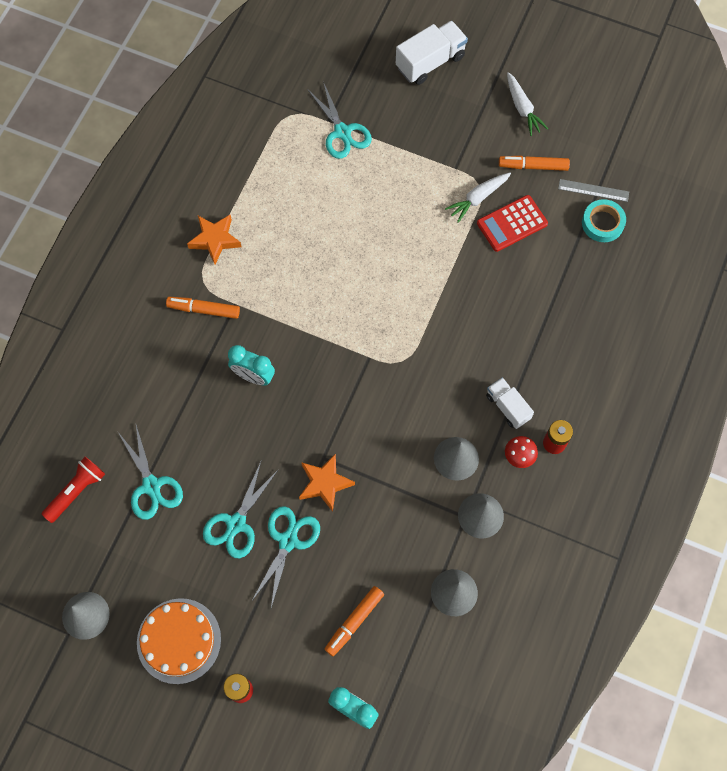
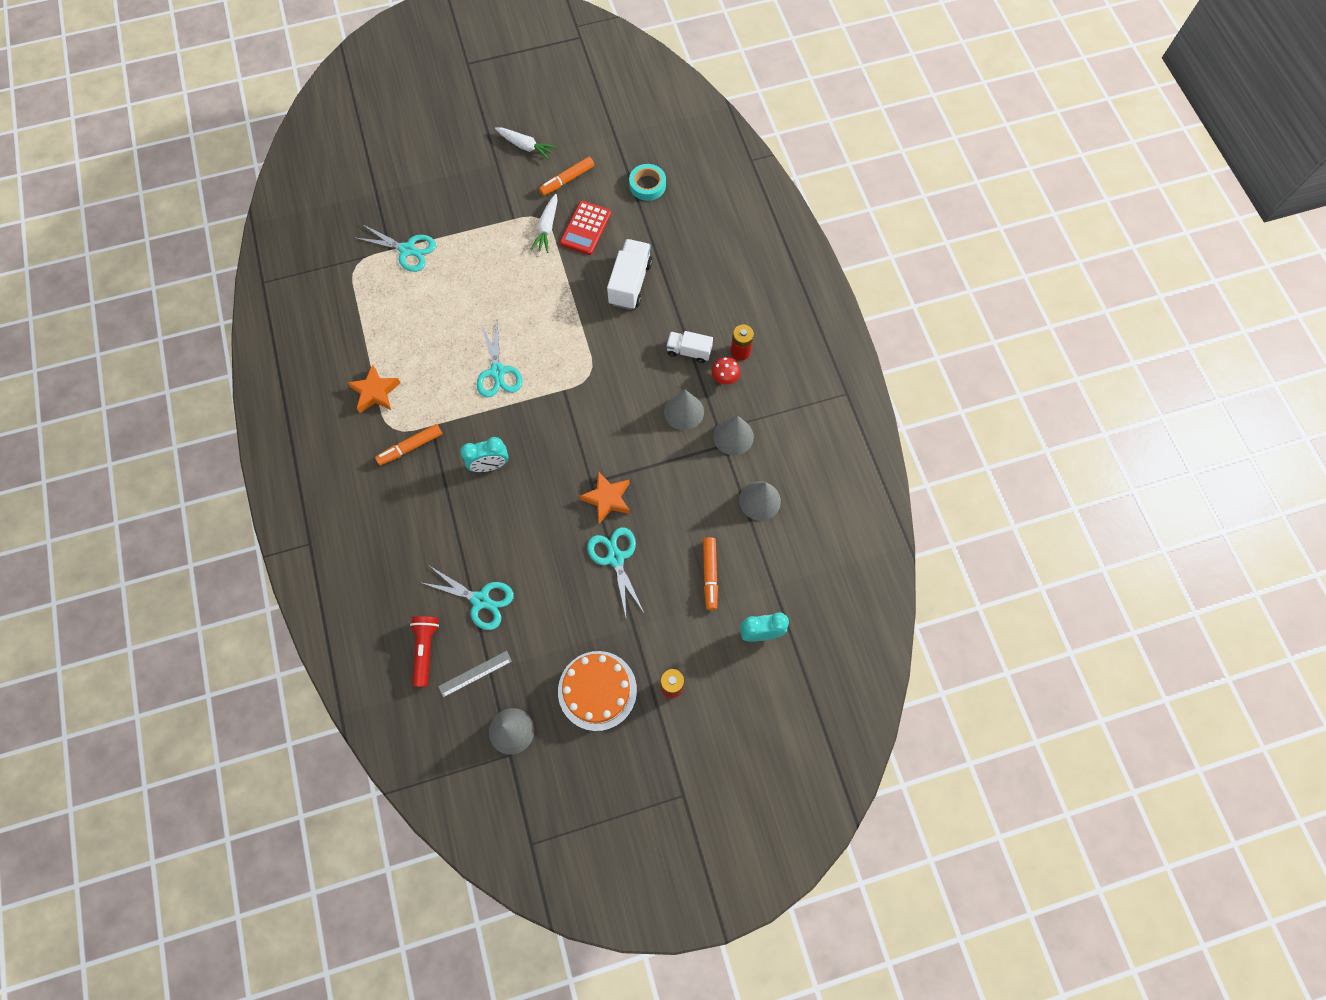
camera: 40 degrees left, 0 degrees up
(236, 523) = (567, 576): turquoise scissors -> turquoise scissors (498, 372)
(430, 62) = (431, 159): white truck -> white truck (630, 283)
(593, 190) = (622, 168): grey ruler -> grey ruler (475, 674)

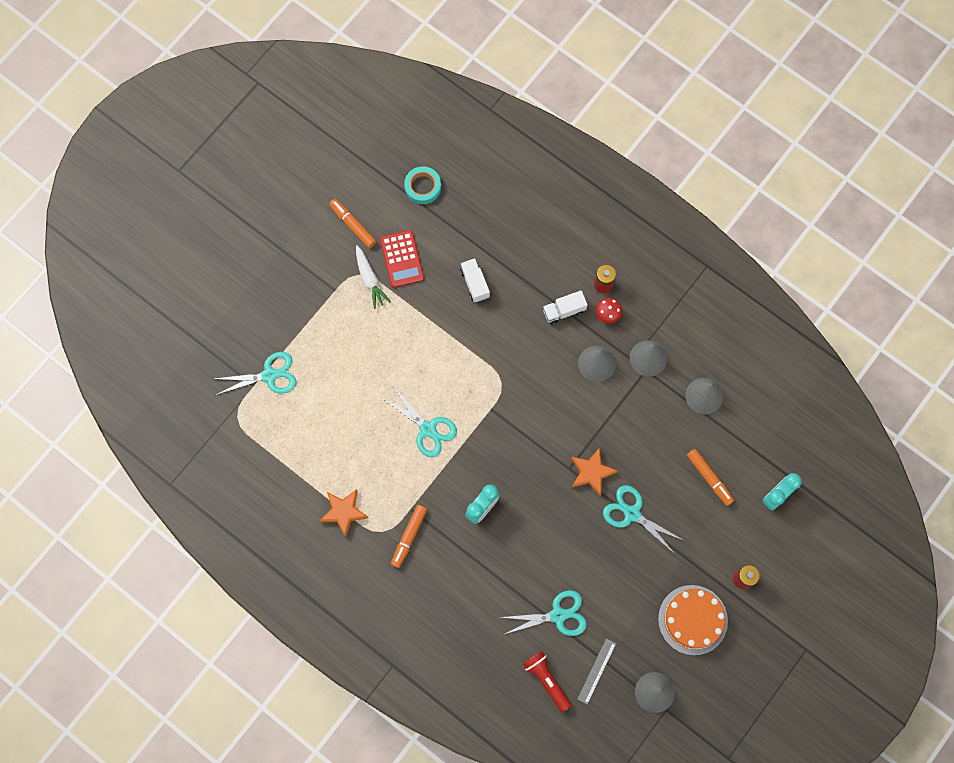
camera: 35 degrees left, 5 degrees up
(525, 146) = (293, 217): white carrot -> none
(567, 180) = (353, 225): orange marker -> orange marker turned 120 degrees clockwise
(630, 283) = (474, 283): white truck -> white truck, size x0.64

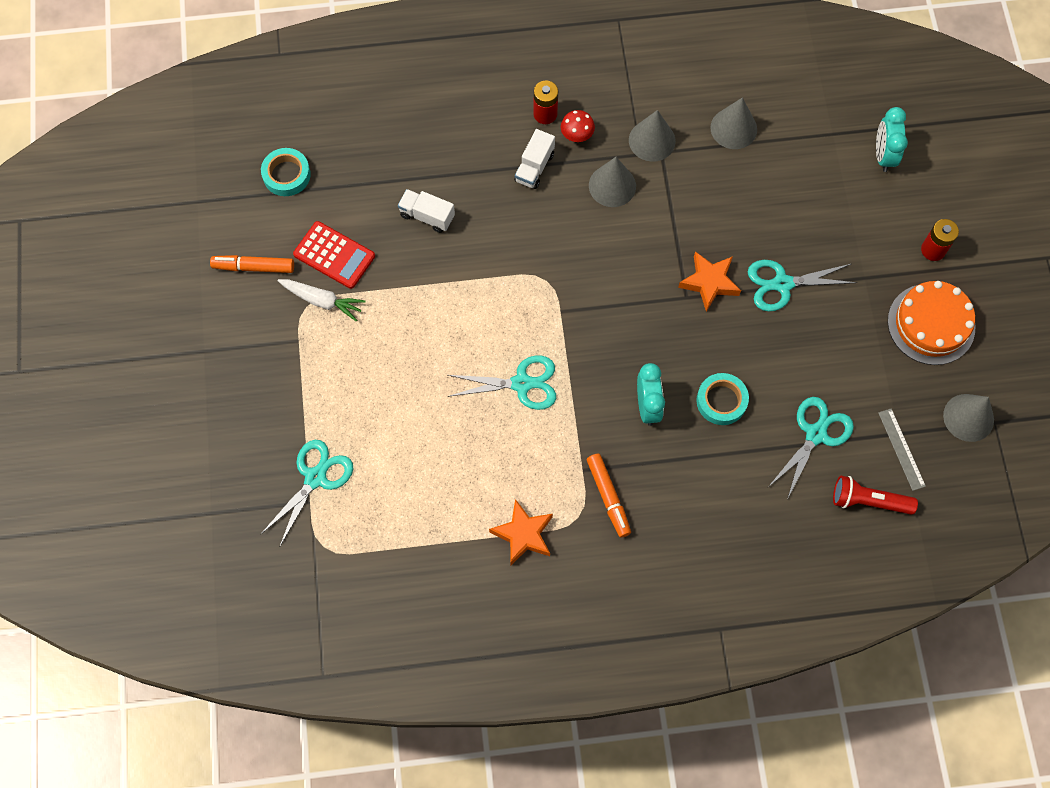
camera: 45 degrees left, 5 degrees down
(525, 545) = (721, 401): none -> turquoise tape
(709, 478) = (813, 192): orange marker -> none

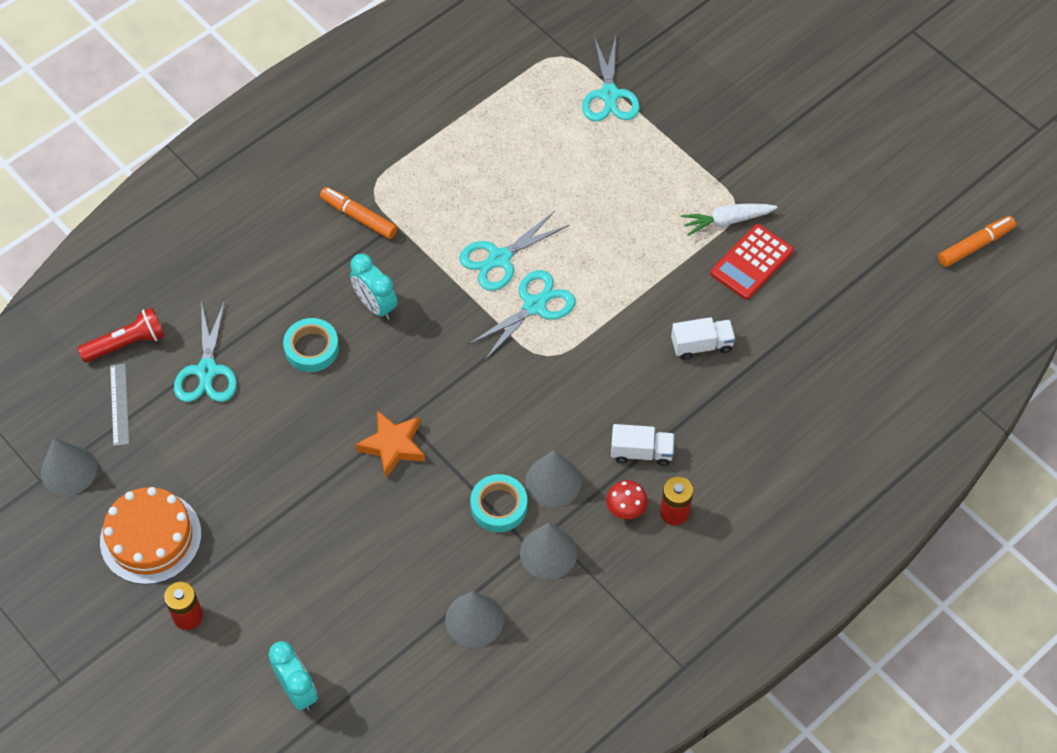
camera: 145 degrees right, 10 degrees down
(254, 267) = (810, 212): orange marker -> orange marker (975, 245)
(286, 175) = (859, 303): turquoise tape -> turquoise tape (499, 506)
(334, 255) = (751, 262): red calculator -> red calculator turned 45 degrees counterclockwise
(523, 534) = (409, 151): orange star -> none
(534, 167) = (641, 452): white truck -> white truck turned 105 degrees clockwise
(782, 284) = (321, 487): turquoise scissors -> turquoise scissors (534, 306)
(901, 449) = (119, 404): grey ruler -> grey ruler turned 45 degrees clockwise

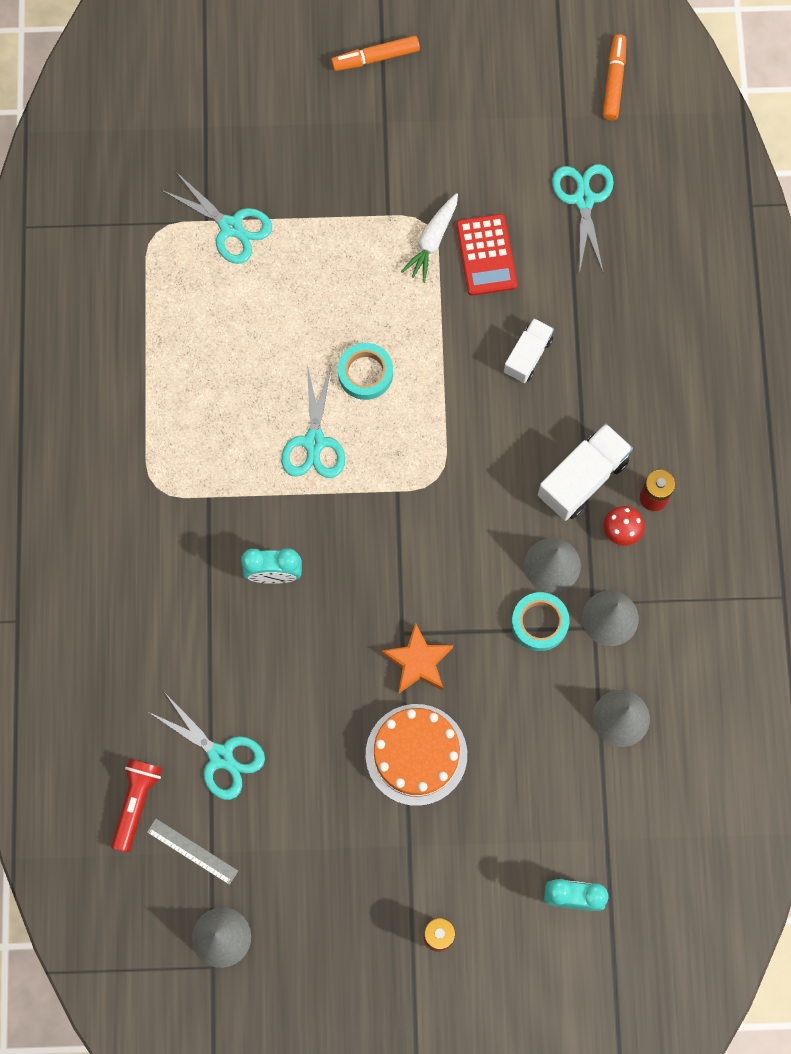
camera: 50 degrees left, 15 degrees up
(150, 537) = (342, 915): orange cake -> orange cake (416, 754)
(311, 348) = (271, 656): turquoise tape -> turquoise tape (365, 373)
(359, 217) = (175, 521): orange marker -> orange marker (376, 58)
(534, 306) = (382, 451): turquoise scissors -> turquoise scissors (583, 199)
(641, 452) = (582, 479): white truck -> white truck, size x1.57

